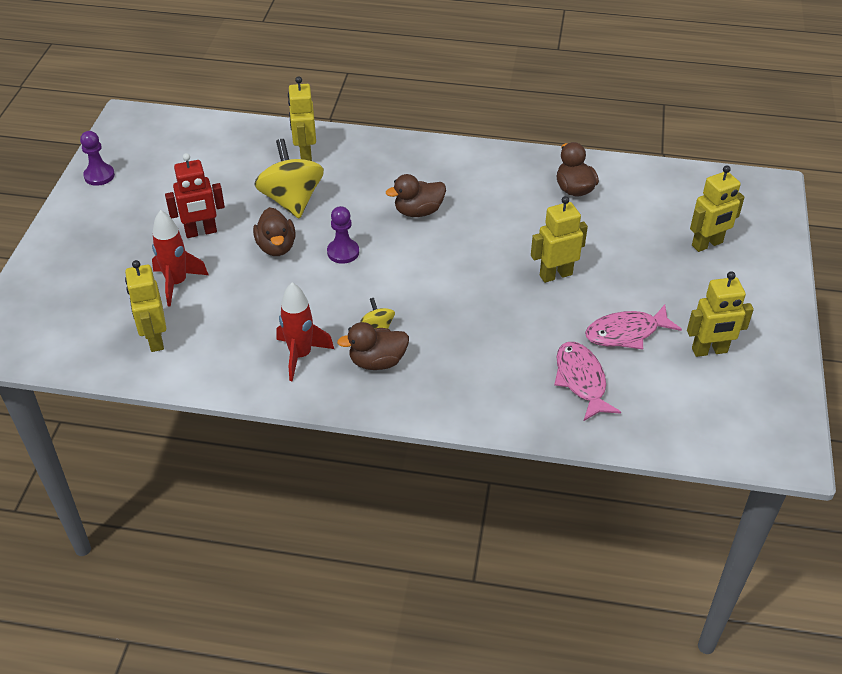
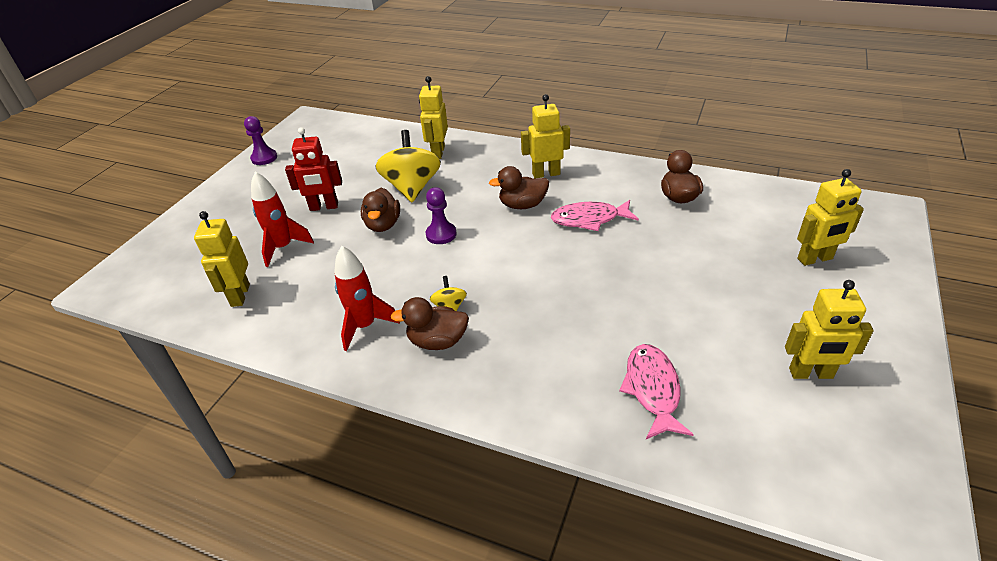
camera: 15 degrees right, 5 degrees down
(555, 275) = (644, 274): yellow robot -> yellow robot (546, 174)
(626, 333) = (713, 342): pink fish -> pink fish (589, 219)

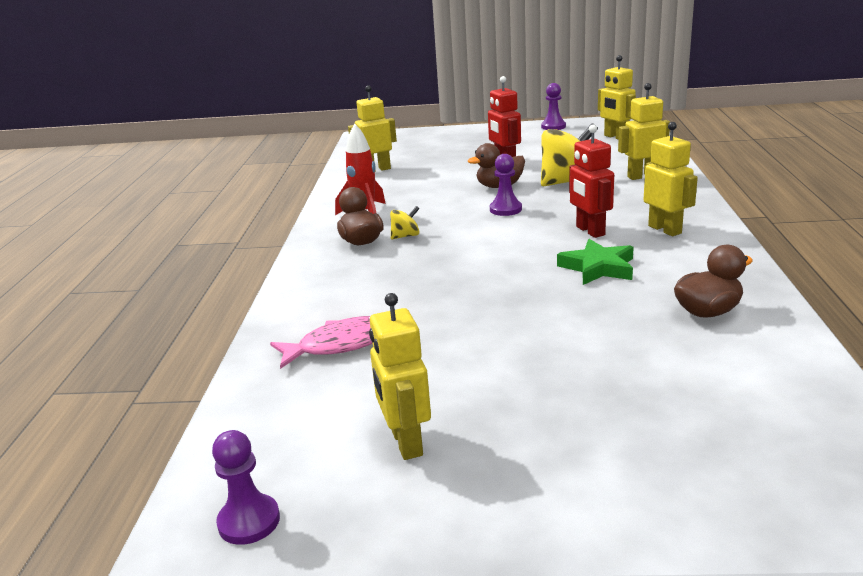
camera: 70 degrees right, 15 degrees down
(283, 248) = (440, 165): red rocket -> none
(522, 205) = (590, 231): brown duck -> red robot
(589, 219) = (598, 267): pink fish -> green star
(815, 259) = (659, 434): yellow robot -> yellow robot (616, 137)
(904, 482) = (249, 521): none -> purple pawn

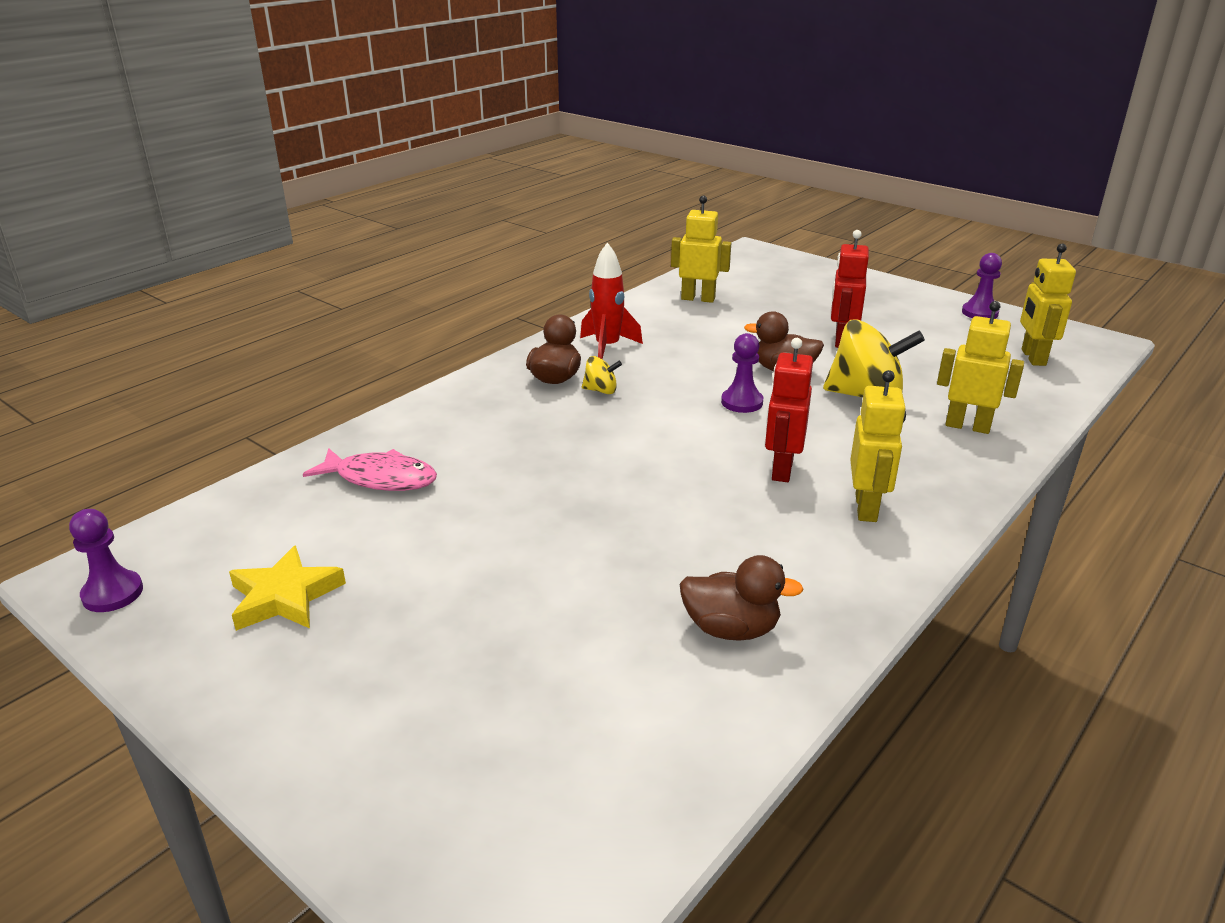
camera: 35 degrees right, 5 degrees up
(405, 442) = (285, 596): yellow robot -> yellow star
(598, 267) = (714, 517): green star -> none

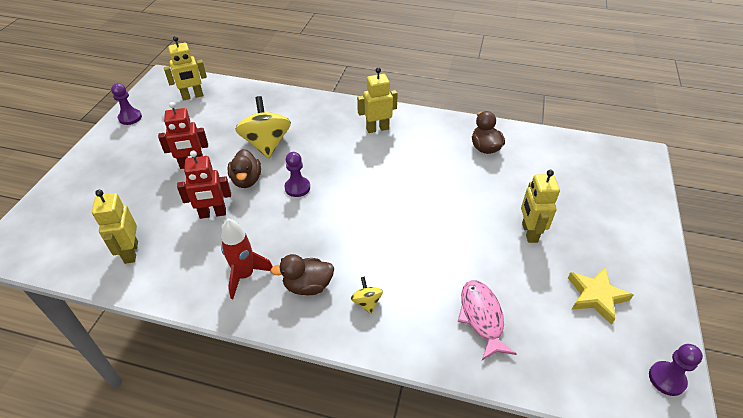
camera: 115 degrees left, 15 degrees up
(601, 390) = (313, 255): yellow spinning top -> yellow spinning top (367, 302)
(781, 469) = (361, 158): red robot -> red robot (213, 214)
(967, 426) = (284, 110): yellow robot -> yellow robot (529, 232)

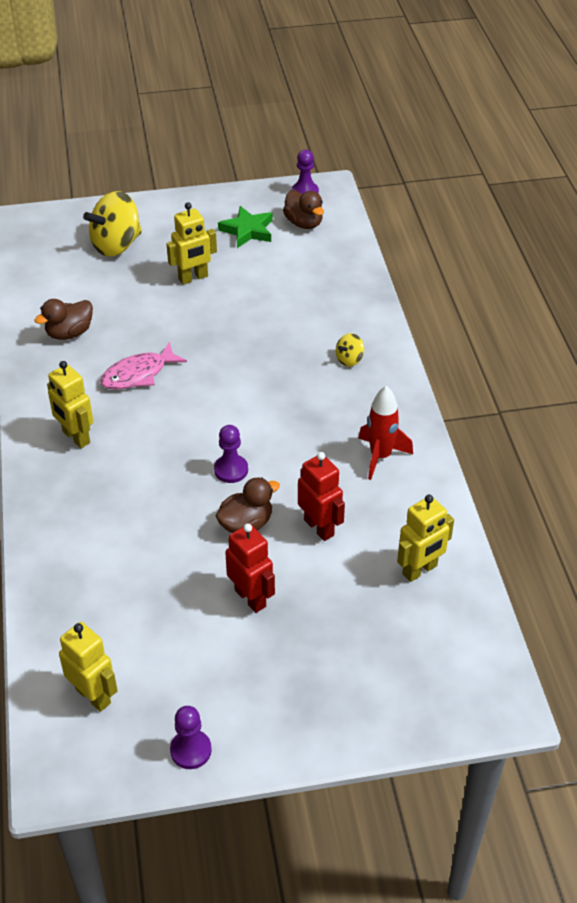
camera: 115 degrees left, 0 degrees up
(266, 144) = (166, 538): yellow spinning top -> yellow spinning top (116, 245)
(308, 286) = (359, 405): brown duck -> brown duck (304, 223)
(481, 317) = (315, 288): pink fish -> pink fish (138, 374)
(596, 296) = (248, 230): yellow star -> green star

